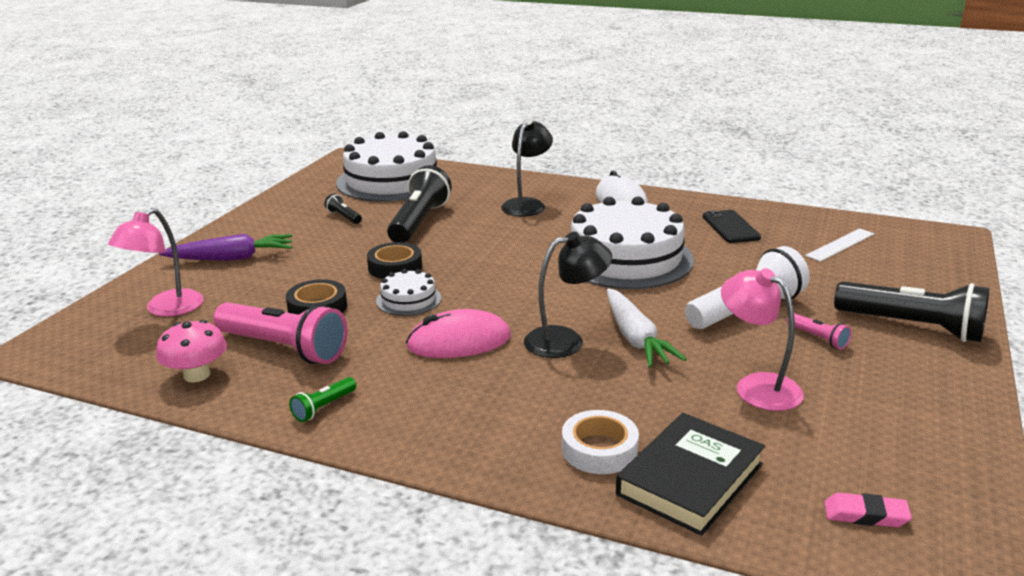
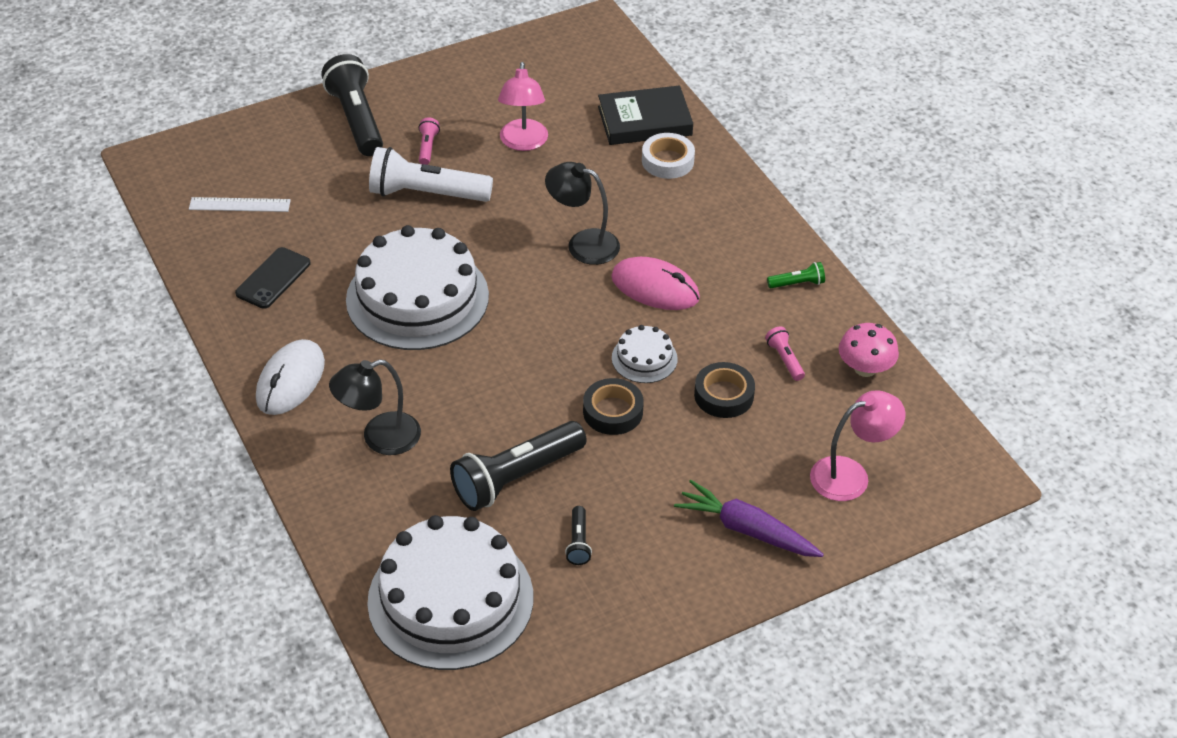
camera: 140 degrees left, 20 degrees up
(283, 348) = (785, 359): pink flashlight -> pink flashlight, size x0.45
(635, 338) = (536, 217): white carrot -> none
(865, 515) = (592, 63): pink eraser -> none

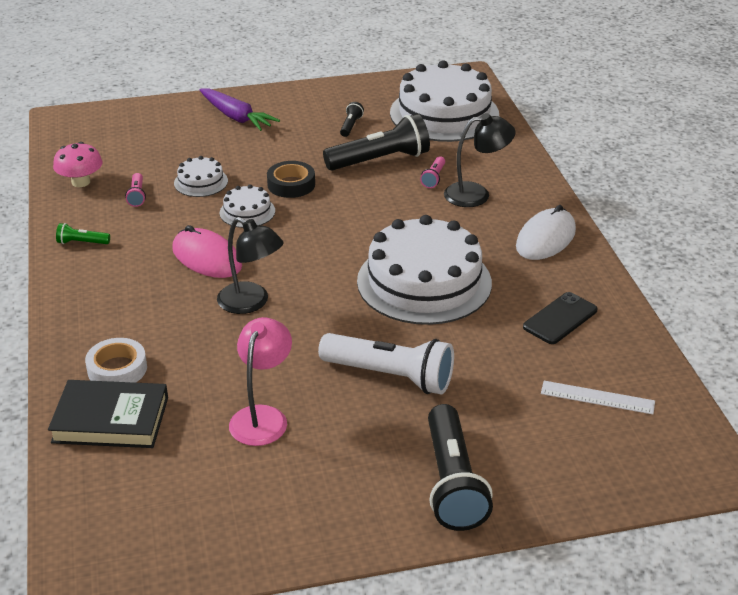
camera: 165 degrees left, 10 degrees down
(427, 147) = (374, 430): pink flashlight -> pink flashlight (434, 178)
(724, 395) = (201, 182): black tape -> white cake
(850, 475) = (146, 131): pink lamp -> none

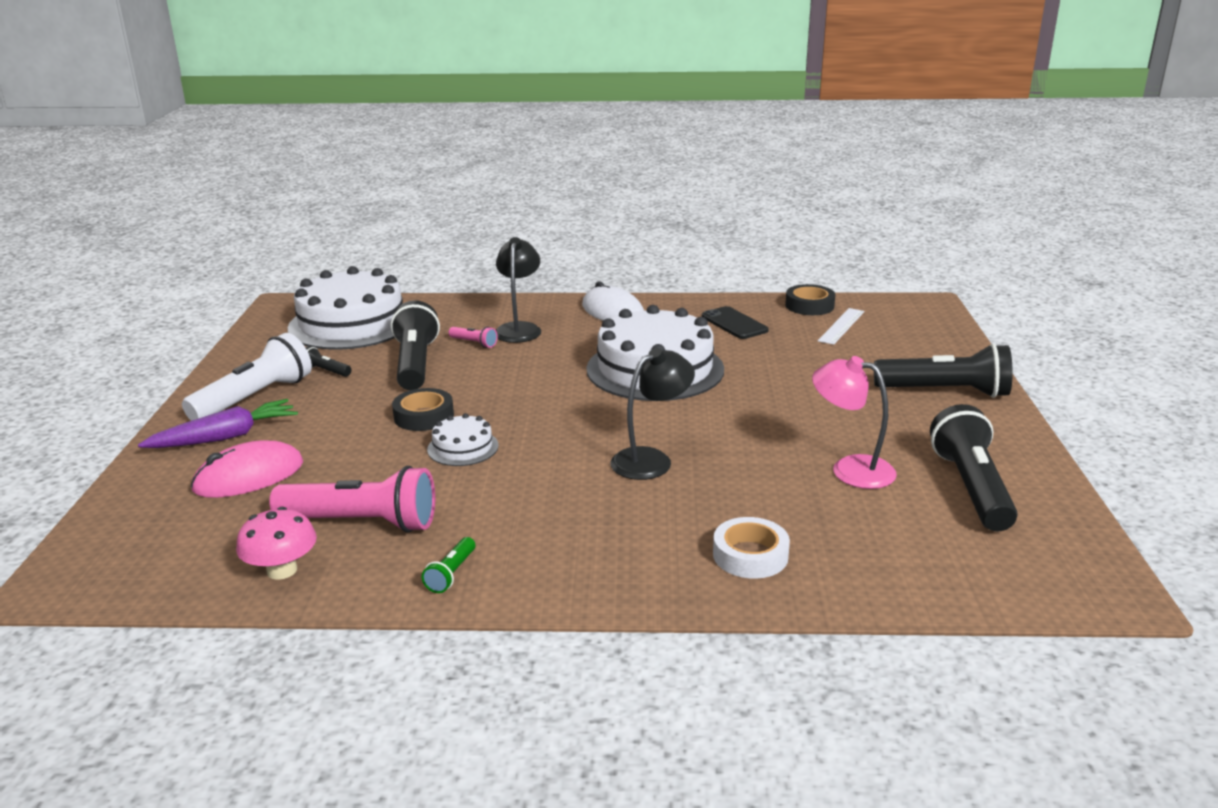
camera: 75 degrees left, 10 degrees down
(111, 420) = (846, 564): black book -> none
(137, 195) = (361, 523): pink flashlight -> pink flashlight, size x2.24
(201, 182) = (367, 473): white cake -> none
(207, 258) = (546, 481): pink mouse -> pink mouse (249, 476)
(245, 497) = (971, 488): none -> black flashlight
(390, 376) = (797, 401): white flashlight -> white flashlight (254, 398)
(645, 369) = (809, 306): none -> black tape

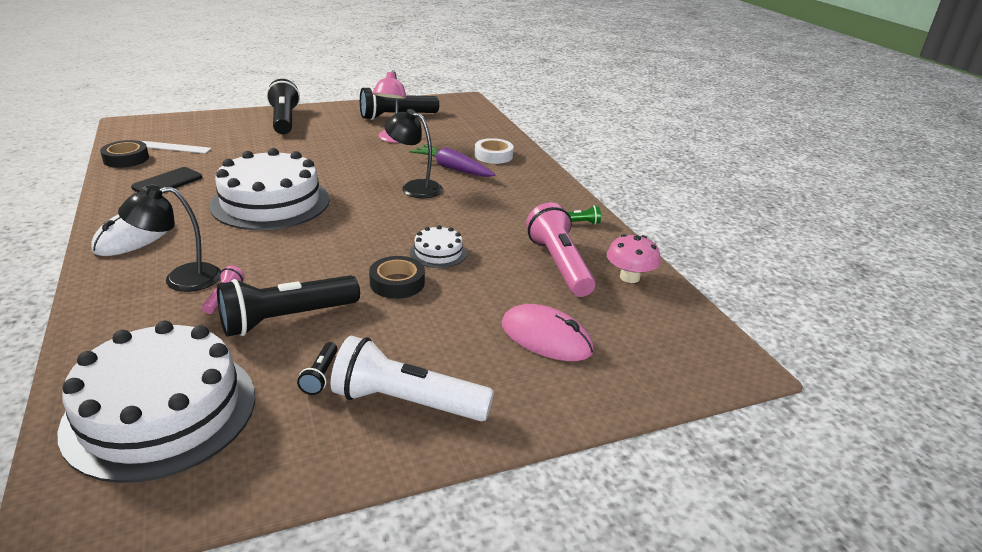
camera: 115 degrees left, 5 degrees up
(225, 437) = (496, 383): purple carrot -> purple carrot (452, 168)

